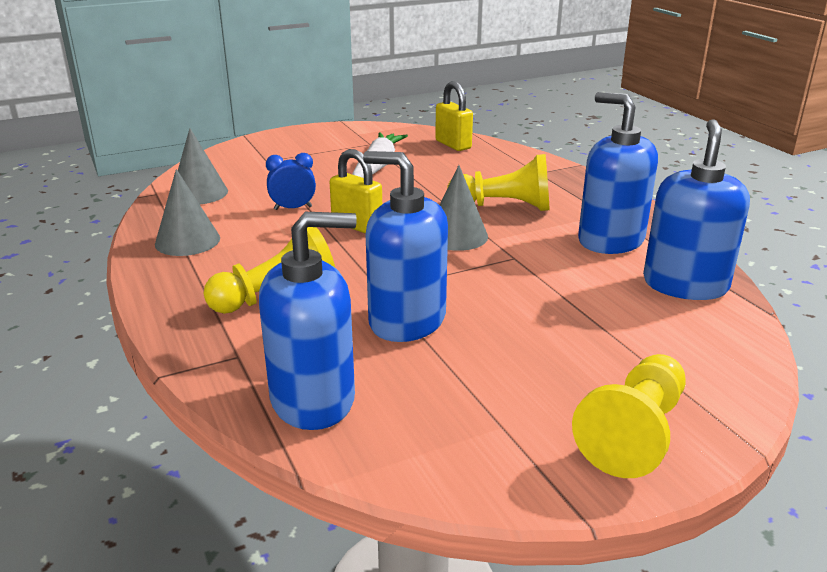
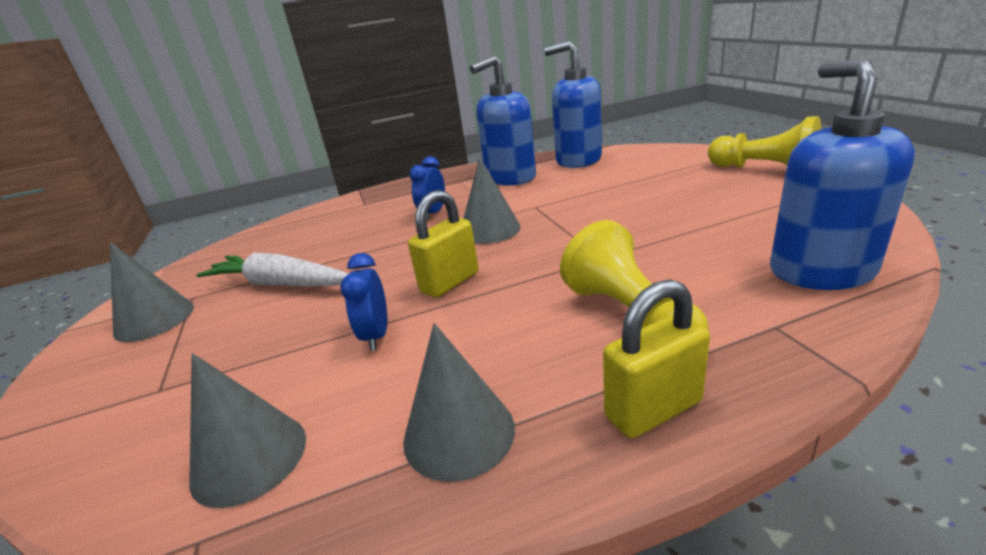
camera: 80 degrees left, 0 degrees up
(342, 140) = (154, 319): none -> grey cone
(407, 321) = (659, 240): blue soap dispenser -> none
(453, 145) = (256, 243): yellow padlock -> yellow padlock (653, 409)
(504, 206) = (433, 213): yellow pawn -> blue clock

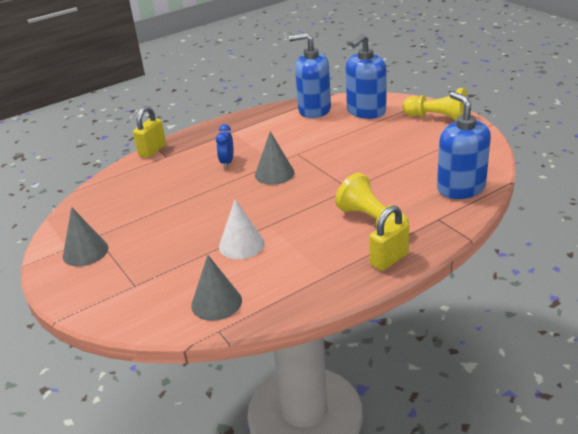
camera: 15 degrees left, 5 degrees up
(280, 284) = (154, 222): white carrot -> none
(376, 335) = (241, 245): blue clock -> white cone
(450, 282) = (267, 211): yellow padlock -> yellow padlock (152, 150)
(459, 433) = (309, 279): grey cone -> none
(510, 178) = (269, 128): blue soap dispenser -> blue soap dispenser (366, 111)

